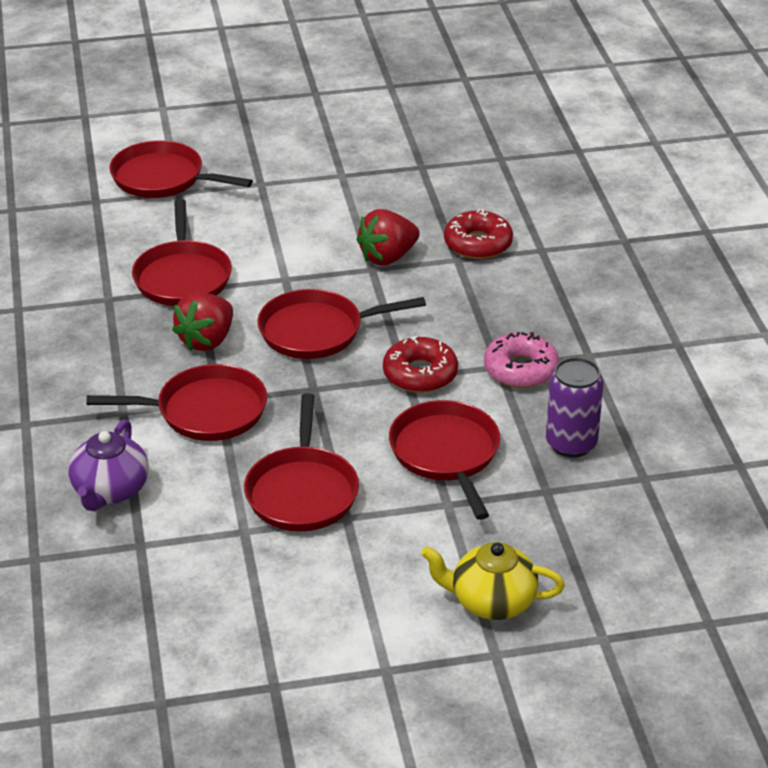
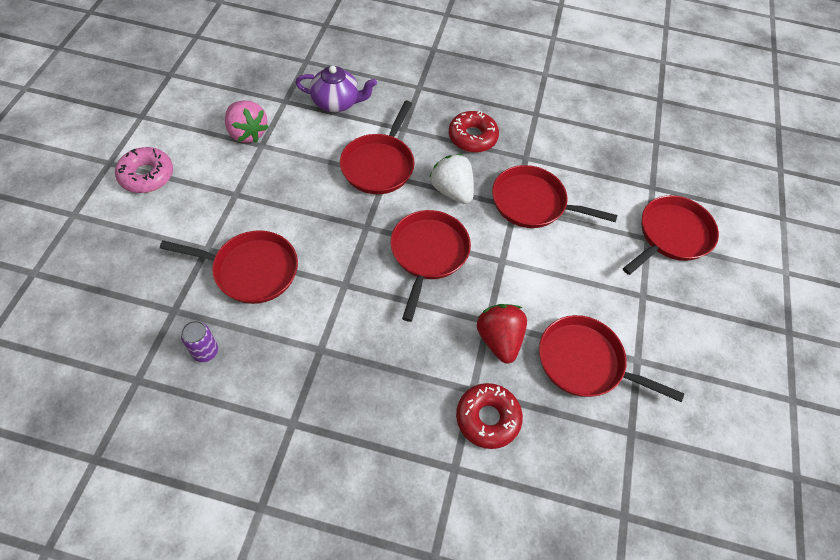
camera: 110 degrees right, 20 degrees up
(110, 491) = (337, 102): purple teapot -> purple teapot turned 150 degrees clockwise
(207, 340) = (452, 191): red strawberry -> white strawberry
(231, 554) = (247, 133): none -> pink strawberry
(302, 491) = (273, 182): red pan -> red pan (585, 362)
(420, 374) = (343, 294): red donut -> red donut (472, 137)
(491, 602) = (111, 231): yellow teapot -> none
(520, 369) = (306, 362): pink donut -> pink donut (147, 175)
(571, 444) = (205, 351): purple can -> purple can, size x0.63

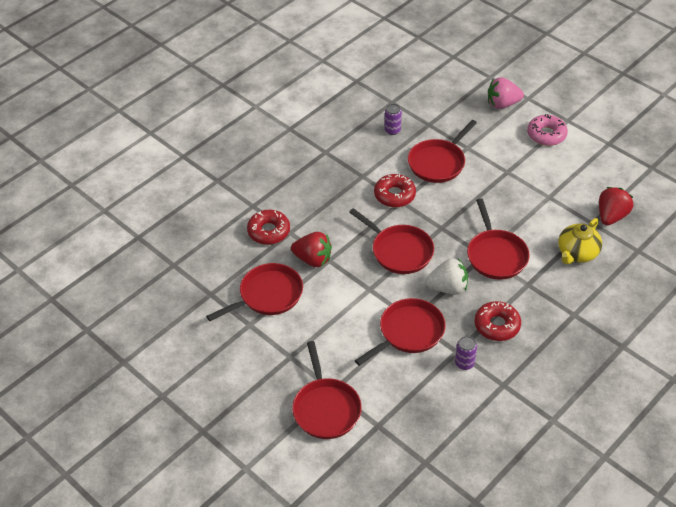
camera: 125 degrees right, 10 degrees down
(247, 133) = (565, 192): pink strawberry -> pink strawberry (502, 104)
(266, 89) = (611, 216): none -> red strawberry
(337, 102) = (577, 253): purple teapot -> yellow teapot
(337, 296) = (394, 195): none -> red donut
(379, 165) = (496, 255): red pan -> red pan turned 150 degrees counterclockwise
(535, 147) = (464, 363): none -> purple can

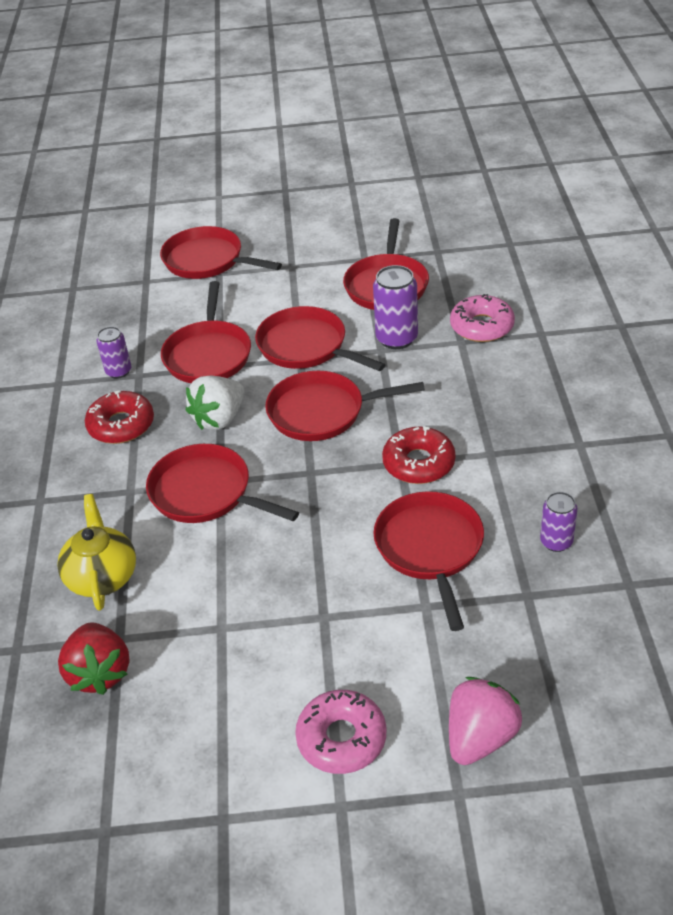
camera: 135 degrees right, 5 degrees down
(269, 231) = (482, 326): red donut -> pink donut
(313, 259) = (396, 338): red strawberry -> purple can
(357, 293) = (306, 347): none -> red pan

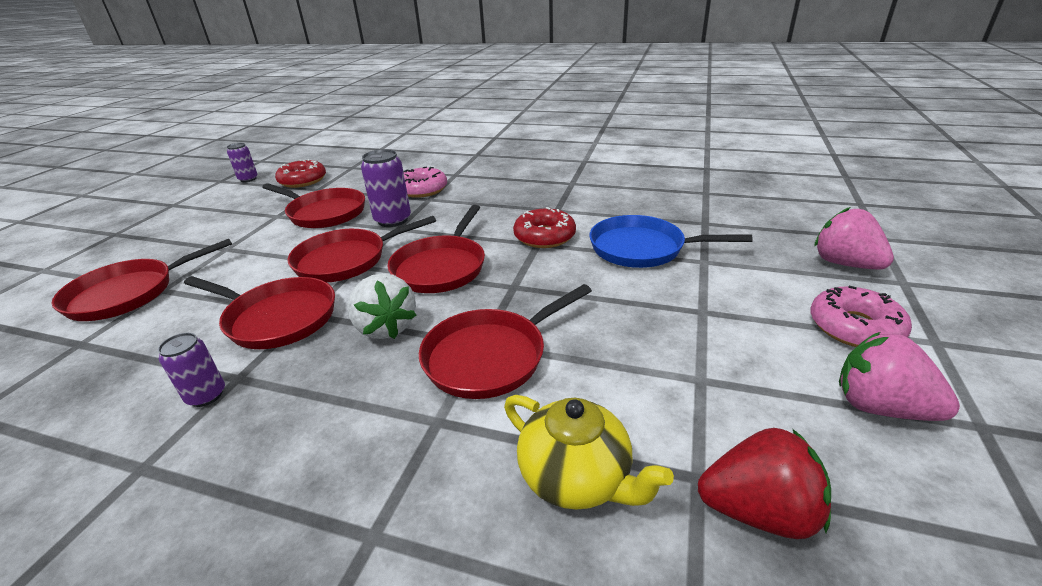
camera: 70 degrees left, 10 degrees down
(102, 576) = (577, 477): yellow teapot -> yellow teapot turned 150 degrees counterclockwise
(121, 425) = (309, 409): red donut -> red donut (303, 180)
(225, 749) = (880, 407): none -> pink strawberry
(430, 548) = (642, 248): red pan -> blue pan
(556, 542) = (658, 205): purple can -> purple can (248, 179)

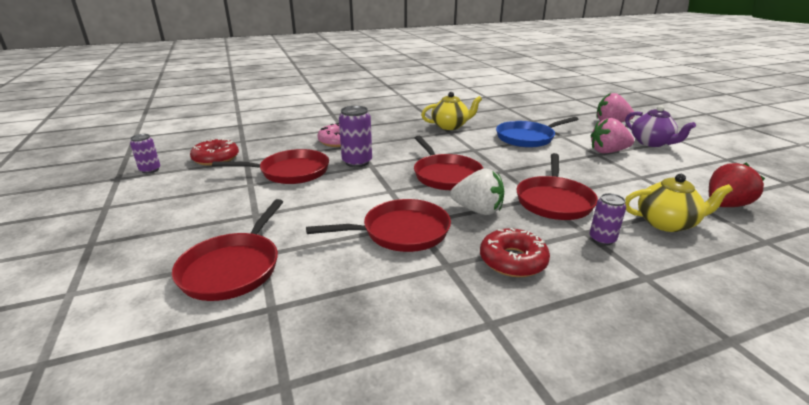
camera: 40 degrees left, 5 degrees down
(206, 395) = (448, 280): purple can -> purple can (602, 239)
(346, 260) = (375, 190): red pan -> none
(544, 236) = (470, 145): red donut -> red donut (513, 260)
(572, 202) = (450, 126): none -> yellow teapot
(854, 327) = (651, 143): pink donut -> purple teapot
(880, 407) = (699, 164): pink strawberry -> pink strawberry (607, 152)

